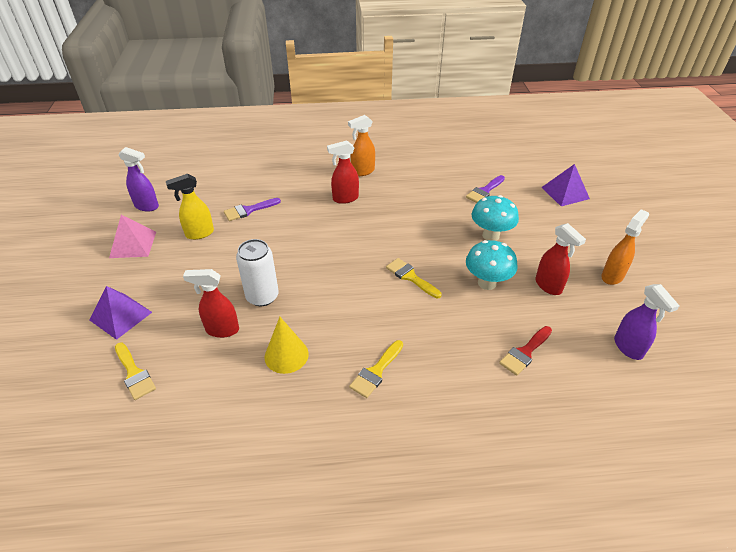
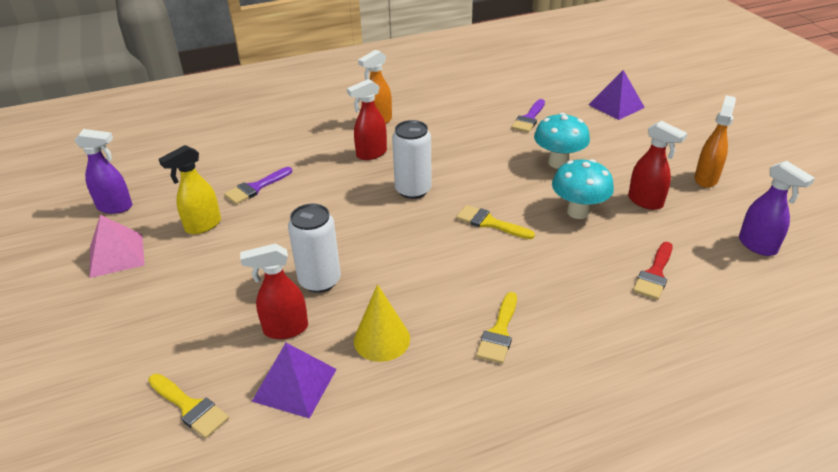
camera: 15 degrees left, 5 degrees down
(121, 316) = (139, 343): purple pyramid -> purple pyramid (295, 384)
(363, 236) = (413, 190): none -> white can

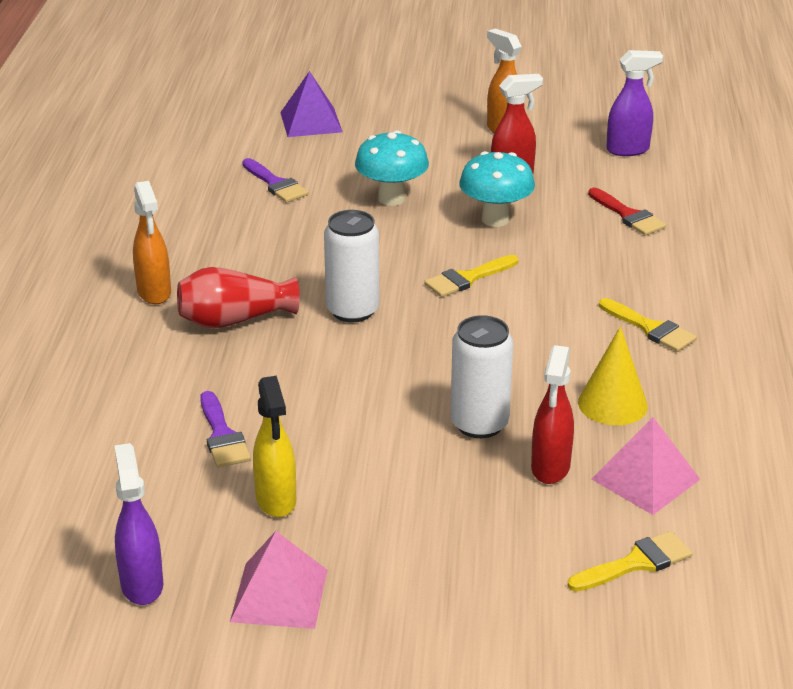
camera: 65 degrees left, 5 degrees down
(115, 207) = (142, 584): purple spray bottle -> purple spray bottle turned 45 degrees counterclockwise
(295, 384) = (645, 479): purple pyramid -> pink pyramid
(371, 154) = (234, 320): red spray bottle -> red vase

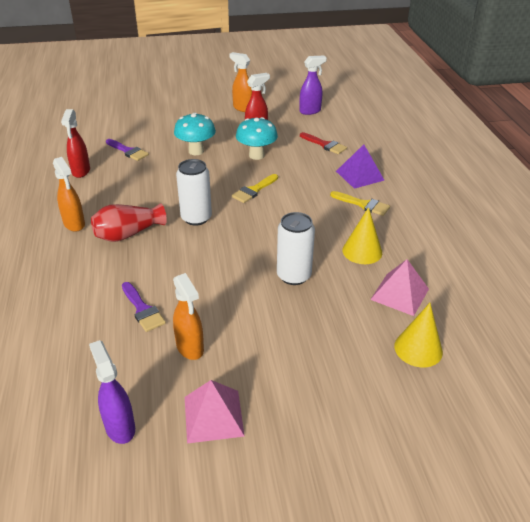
camera: 15 degrees left, 5 degrees up
(276, 501) = (190, 348): yellow spray bottle -> orange spray bottle
(311, 122) = (137, 115): purple pyramid -> purple pyramid (359, 175)
(550, 468) = (344, 296): red spray bottle -> red spray bottle (81, 171)
(636, 563) = (418, 349): yellow brush -> yellow cone

